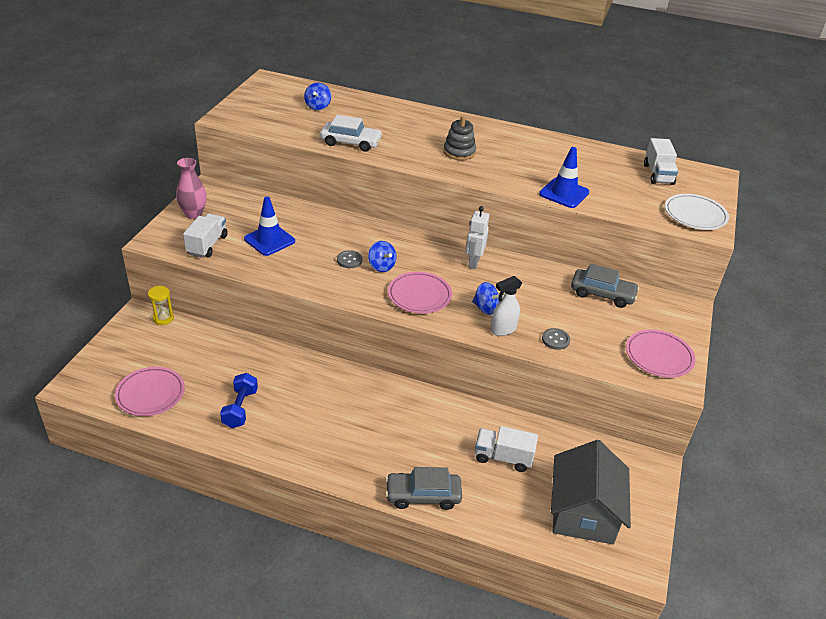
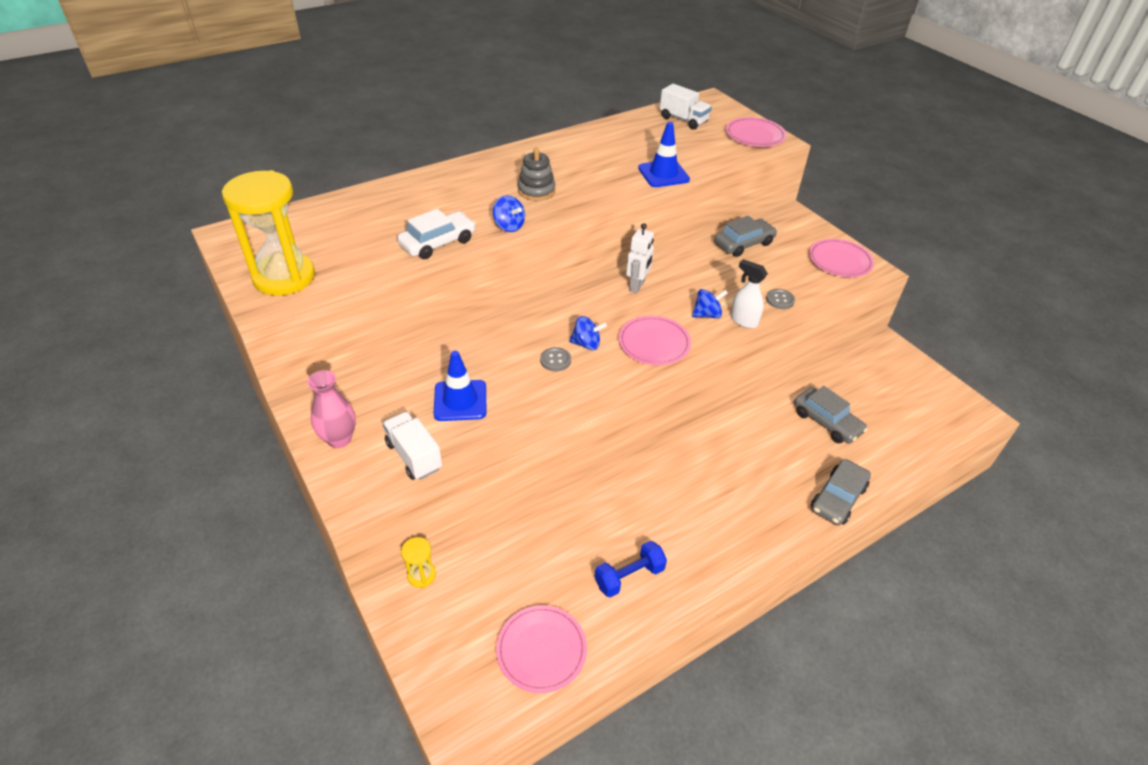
camera: 50 degrees left, 5 degrees up
(240, 408) = (629, 576): blue dumbbell -> blue dumbbell turned 75 degrees counterclockwise
(254, 112) = (284, 277): none -> yellow hourglass
(318, 106) = (337, 229): blue spinning top -> blue spinning top (509, 226)
(473, 262) = (637, 286): white robot -> white robot turned 120 degrees counterclockwise
(503, 329) = (743, 321): white spray bottle -> white spray bottle turned 120 degrees clockwise
(503, 457) = (826, 422): white truck -> grey car
(583, 512) = (912, 411): grey house -> none
(695, 215) = (754, 136): white plate -> pink plate

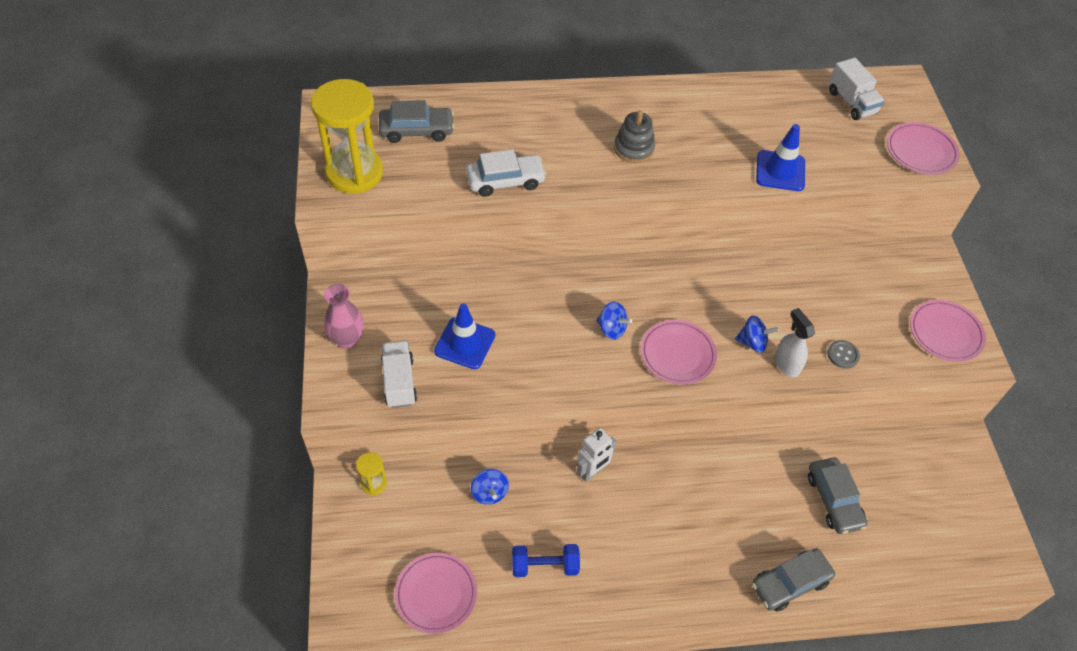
camera: 25 degrees right, 10 degrees up
(509, 226) = (582, 184): blue spinning top -> blue spinning top (489, 493)
(555, 360) = (572, 335): grey button -> none
(637, 286) = (701, 282): white robot -> white robot (592, 472)
(743, 244) = (849, 271): grey car -> grey car (417, 130)

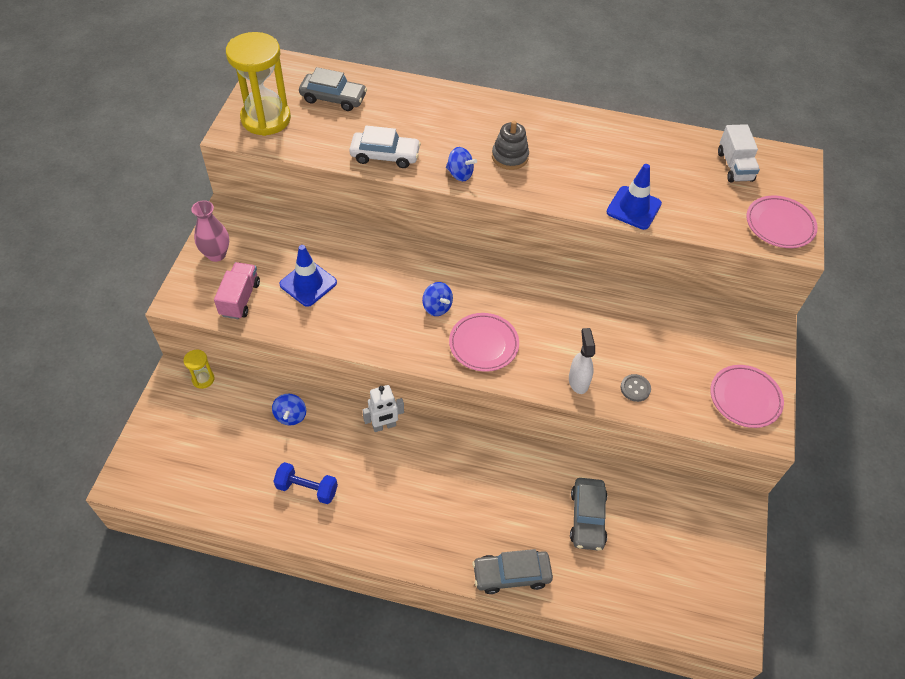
camera: 20 degrees right, 0 degrees up
(399, 382) = (240, 299): white truck -> pink truck
(436, 594) = (209, 481): pink plate -> none
(752, 342) = (556, 354): blue spinning top -> blue spinning top (460, 174)

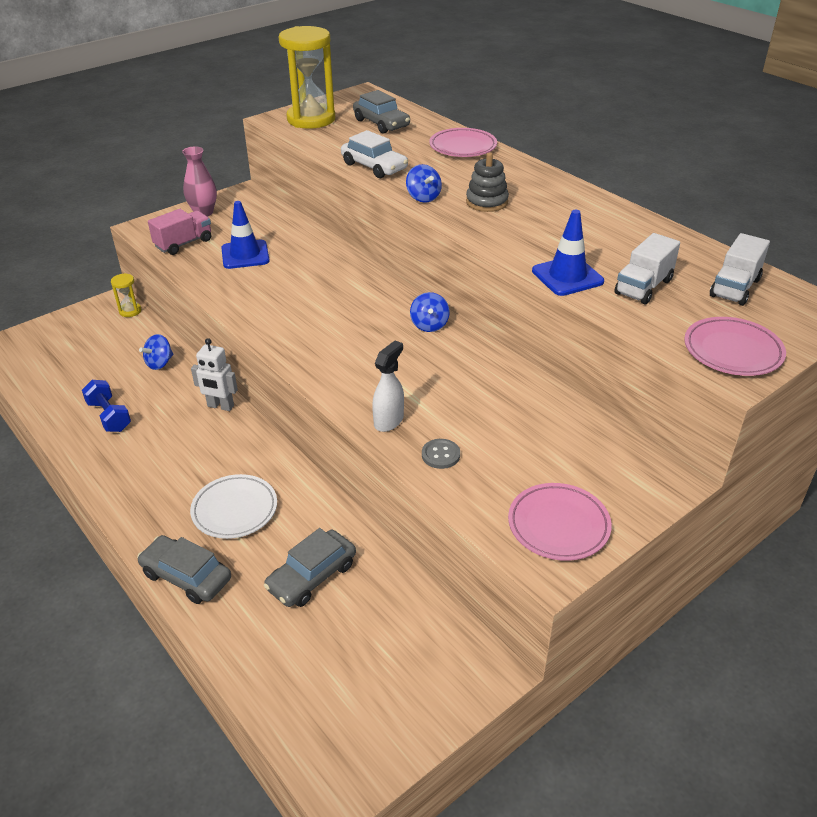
camera: 40 degrees right, 15 degrees down
(437, 307) = (328, 312): blue spinning top -> blue spinning top (429, 325)
(483, 344) = (334, 354): pink plate -> pink plate (463, 147)
(488, 504) = (235, 510): none -> white plate
(685, 193) = (643, 287): none -> white truck

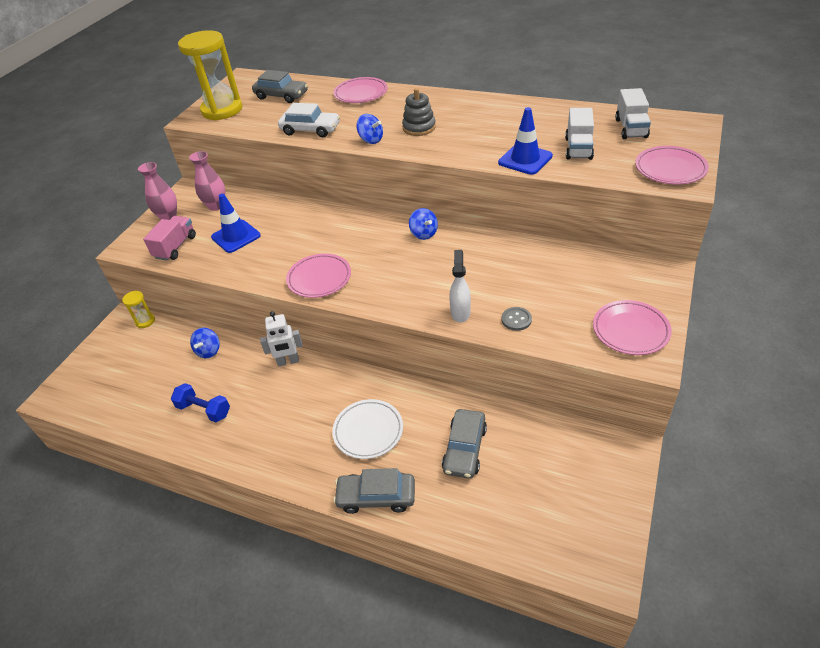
camera: 25 degrees left, 5 degrees up
(255, 218) = (216, 206): none -> pink vase
(283, 327) = (319, 278): none -> pink plate

